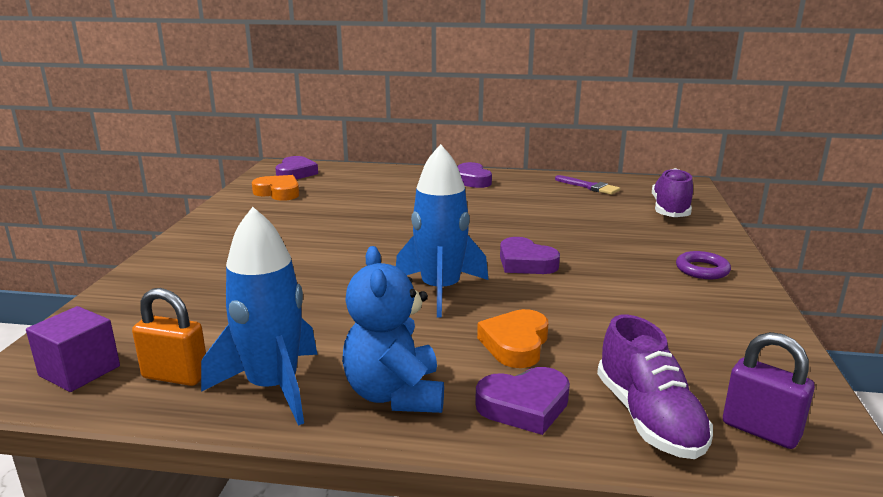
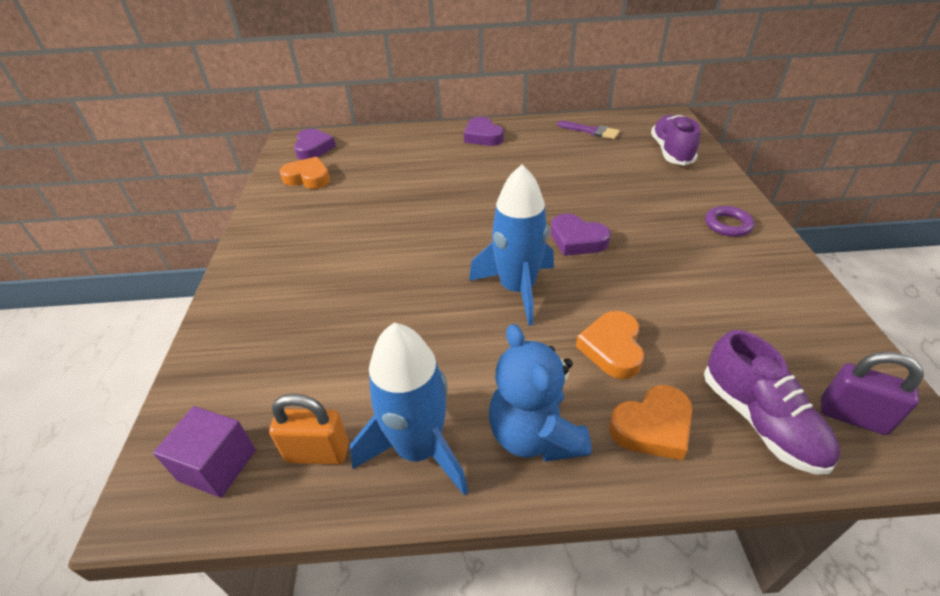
camera: 10 degrees left, 20 degrees up
(524, 406) = (652, 427): purple heart -> orange heart

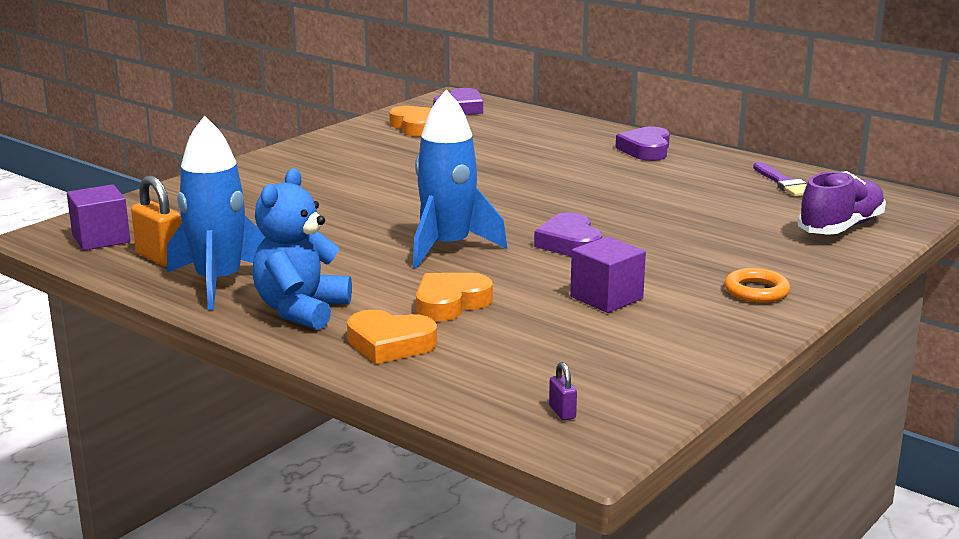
camera: 40 degrees right, 20 degrees down
(678, 279) = (606, 298): none -> purple cube
(728, 225) = (756, 291): purple ring -> orange ring
(760, 420) = (479, 379): purple shoe -> none
(852, 416) = (562, 412): purple padlock -> purple padlock, size x0.50

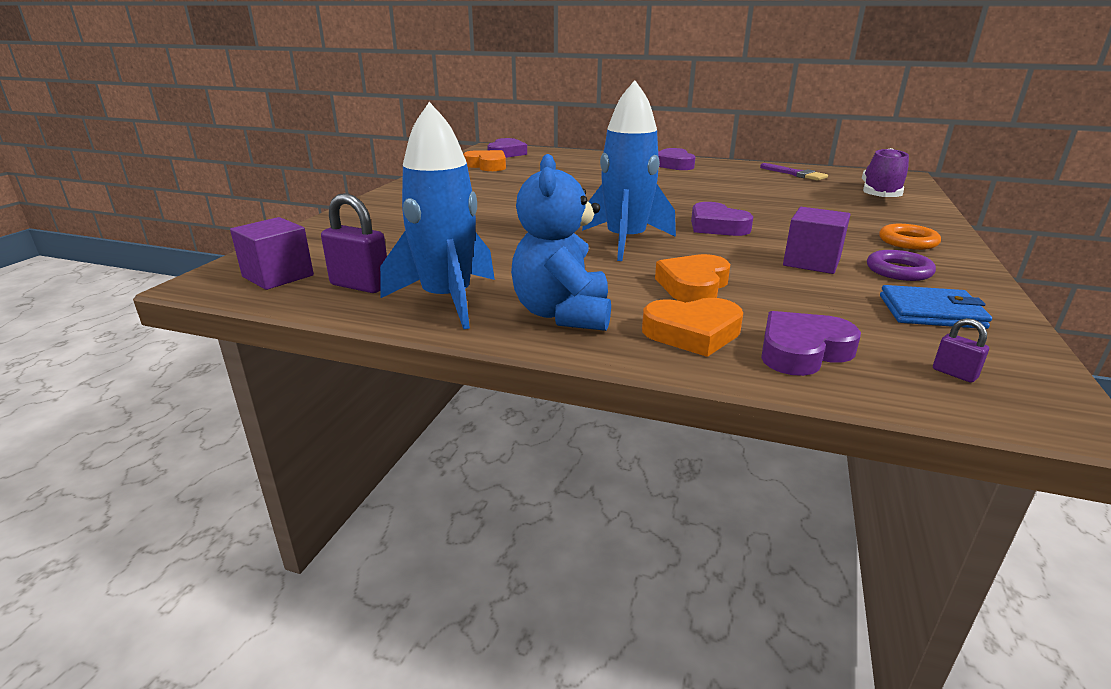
camera: 20 degrees left, 5 degrees up
(160, 258) = (360, 285): orange padlock -> purple padlock
(461, 373) = (802, 351): none -> purple heart
(639, 363) = (931, 312): none -> blue wallet
(683, 320) = (898, 271): none -> purple ring

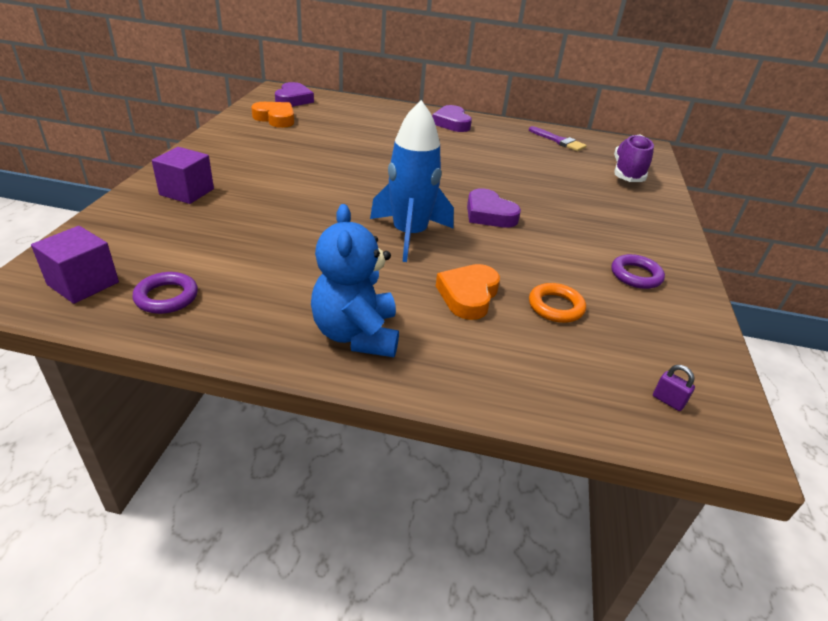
camera: 10 degrees left, 10 degrees up
(360, 285) = (166, 297): purple padlock -> purple ring
(447, 300) = (251, 317): blue rocket -> none
(692, 333) = (467, 357): orange heart -> none
(802, 351) = (555, 377): purple heart -> none
(811, 262) = (567, 264): purple cube -> purple cube (187, 192)
(908, 242) = (645, 237): orange ring -> orange ring (556, 307)
(931, 312) = (657, 327): blue wallet -> none

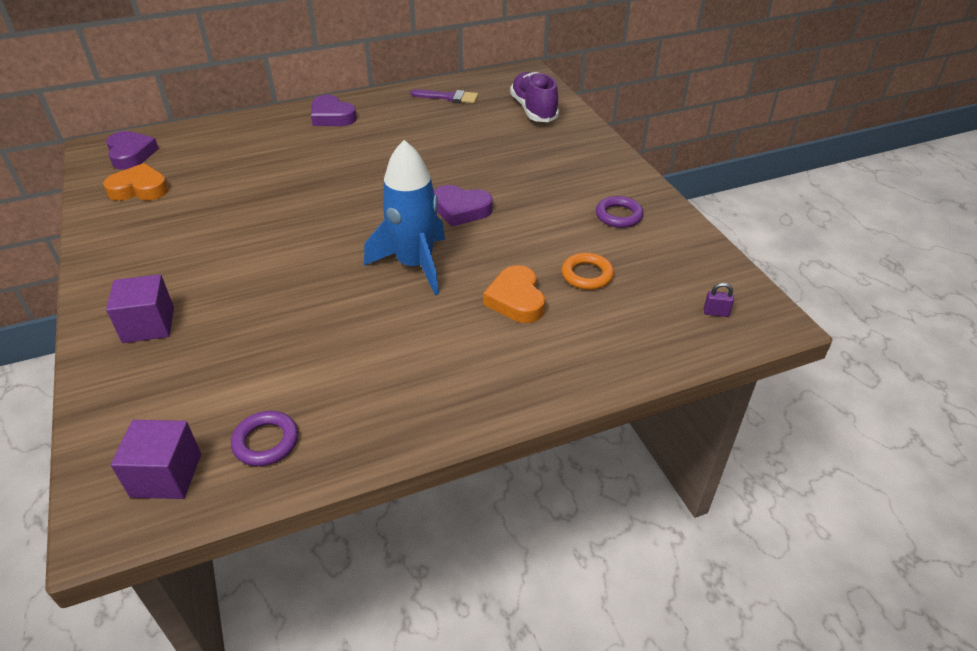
camera: 30 degrees left, 5 degrees up
(356, 334) = (465, 382): blue teddy bear -> none

